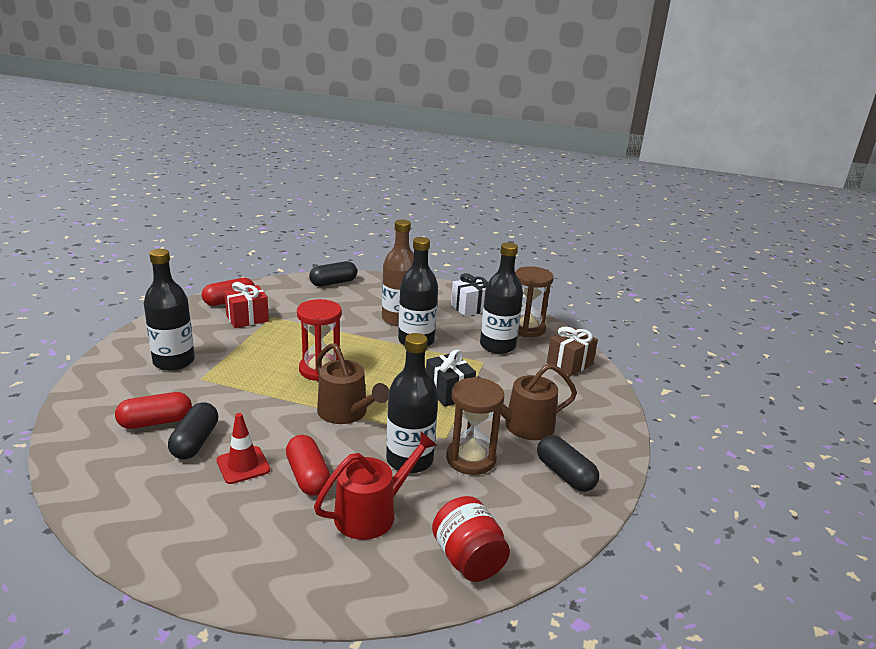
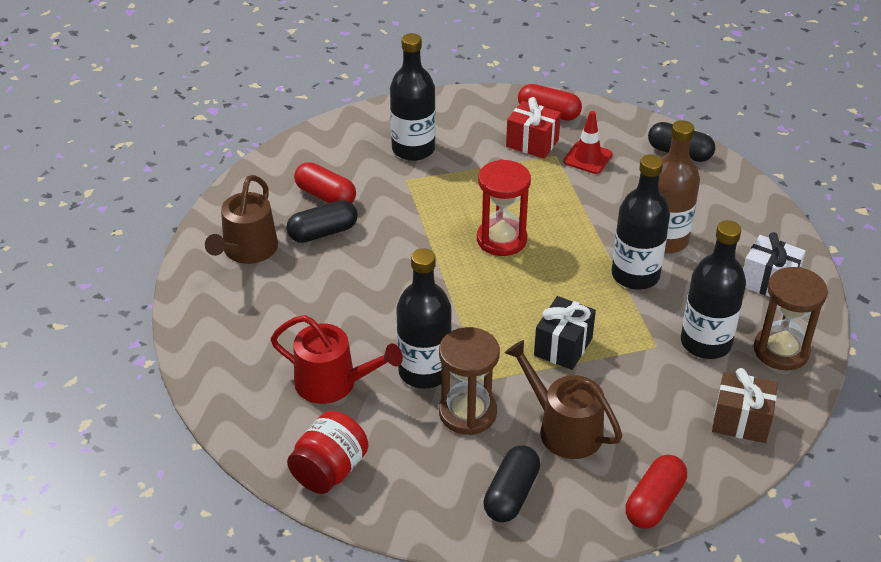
camera: 60 degrees right, 15 degrees up
(243, 465) = (321, 276): red traffic cone -> red traffic cone (587, 158)
(308, 476) = (342, 320): red capsule -> red capsule (654, 502)
(346, 412) = (452, 294): brown watering can -> brown watering can (247, 250)

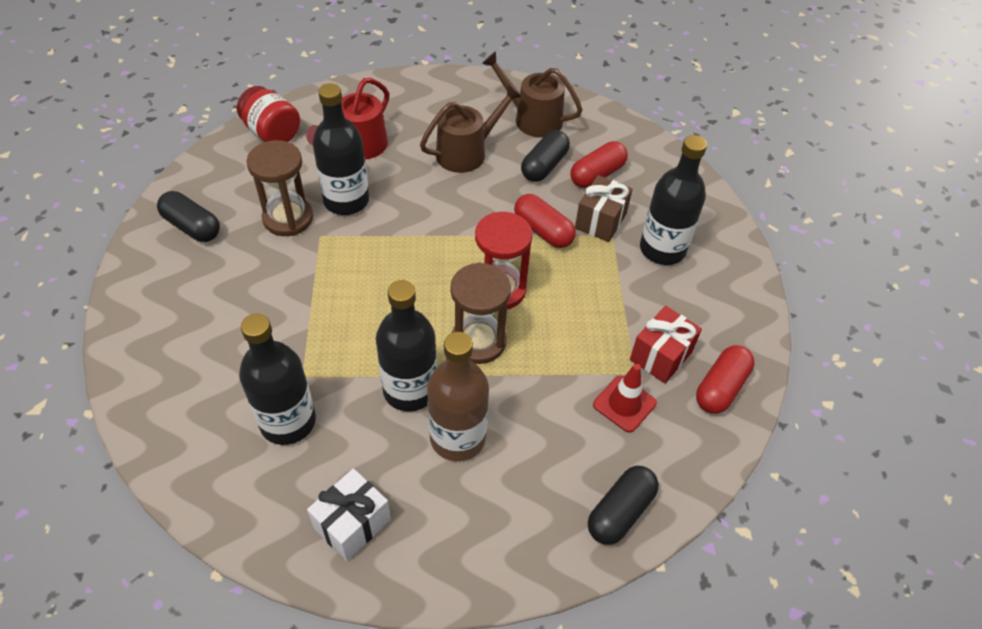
camera: 100 degrees right, 10 degrees up
(323, 232) = (544, 166): black capsule -> black capsule turned 45 degrees clockwise
(563, 347) = (334, 301): black gift -> none
(564, 429) = (238, 276): brown watering can -> brown watering can (466, 152)
(654, 502) = (128, 316): red capsule -> red capsule (543, 231)
(741, 421) = (175, 415): brown gift -> brown gift (600, 221)
(781, 350) = (245, 491): brown hourglass -> brown hourglass (478, 341)

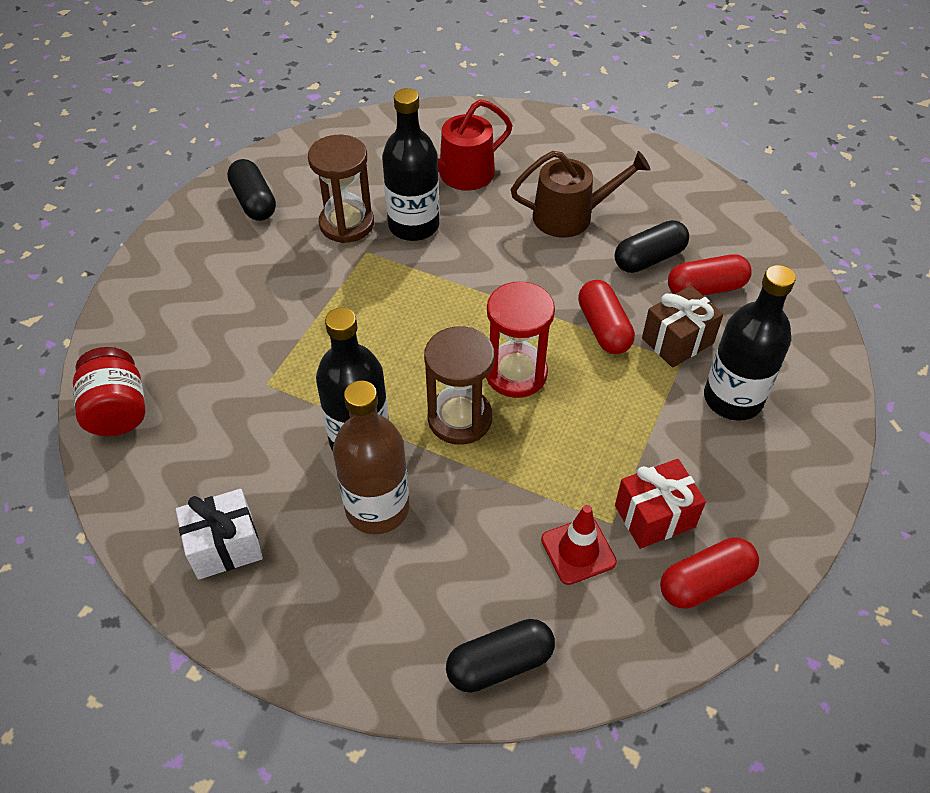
camera: 30 degrees right, 0 degrees up
(272, 133) = (382, 135): red jar -> red jar (118, 411)
(288, 422) = (227, 422): black bottle -> none
(532, 119) = (668, 203): brown watering can -> none

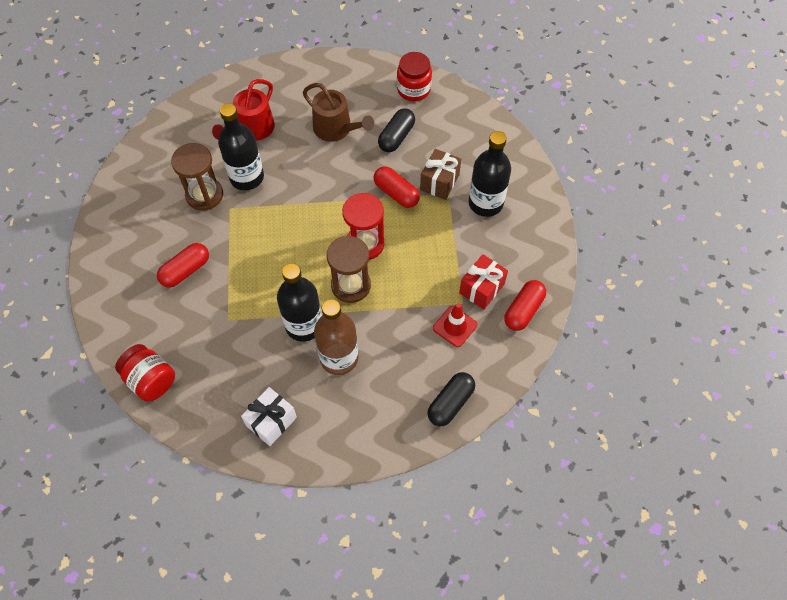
camera: 30 degrees left, 10 degrees up
(254, 202) = (134, 207): black capsule -> none
(570, 216) = (336, 129): brown watering can -> brown watering can turned 75 degrees clockwise
(705, 288) = (437, 142): red capsule -> red capsule (185, 270)
(710, 211) = (413, 89): none -> red jar

